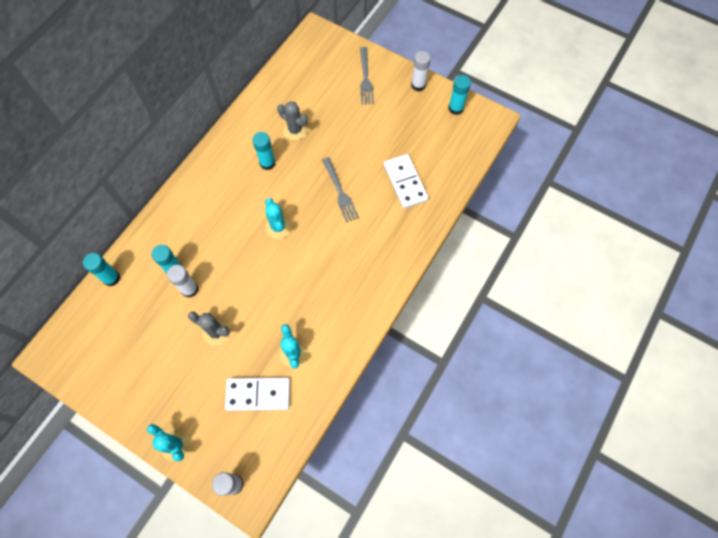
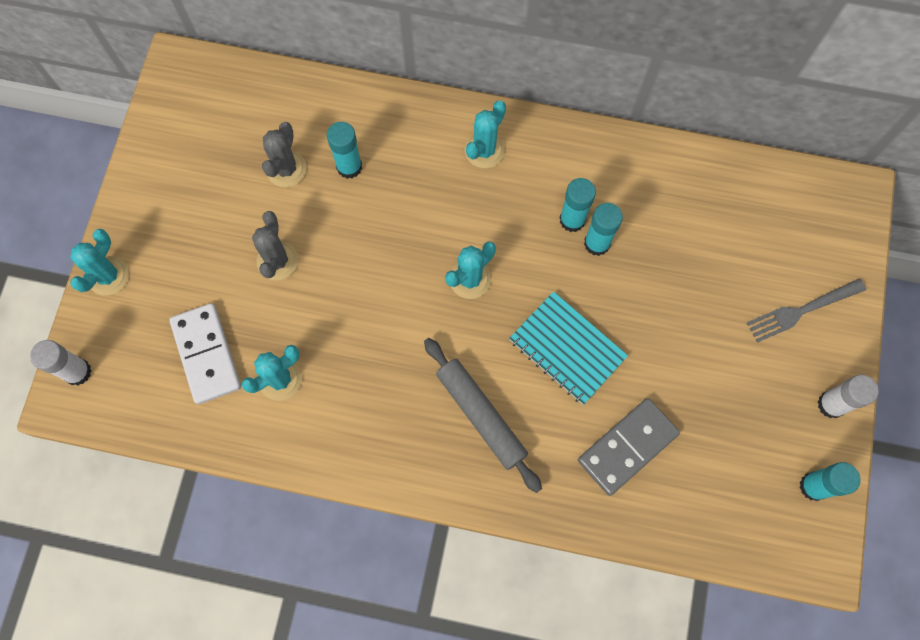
camera: 70 degrees right, 5 degrees up
(111, 278) = (309, 91): turquoise glue stick -> turquoise glue stick (597, 243)
(190, 289) = (328, 198): white glue stick -> none
(203, 193) = (484, 150): none -> turquoise cactus
(295, 130) = (649, 237): grey cactus -> grey cactus (286, 169)
(340, 192) = (567, 348): grey fork -> turquoise notebook
(360, 248) = (481, 416): none -> grey rolling pin
(405, 182) = (627, 447): white domino -> grey domino

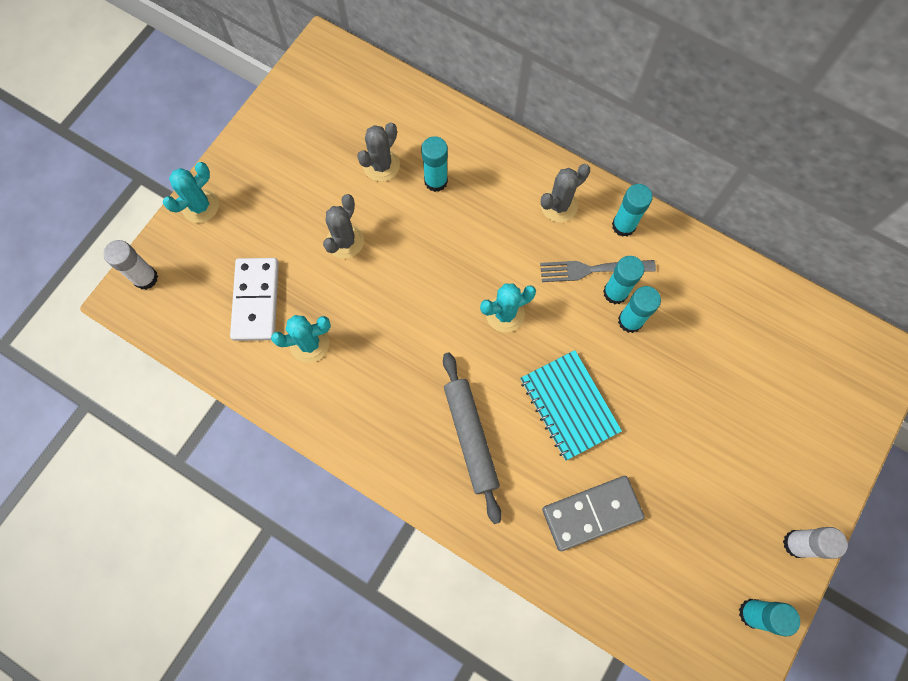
camera: 20 degrees right, 0 degrees up
(484, 150) = (559, 205): turquoise cactus -> grey cactus
(556, 149) = (623, 225): none -> turquoise glue stick
(802, 310) = (799, 447): grey fork -> grey fork (592, 270)

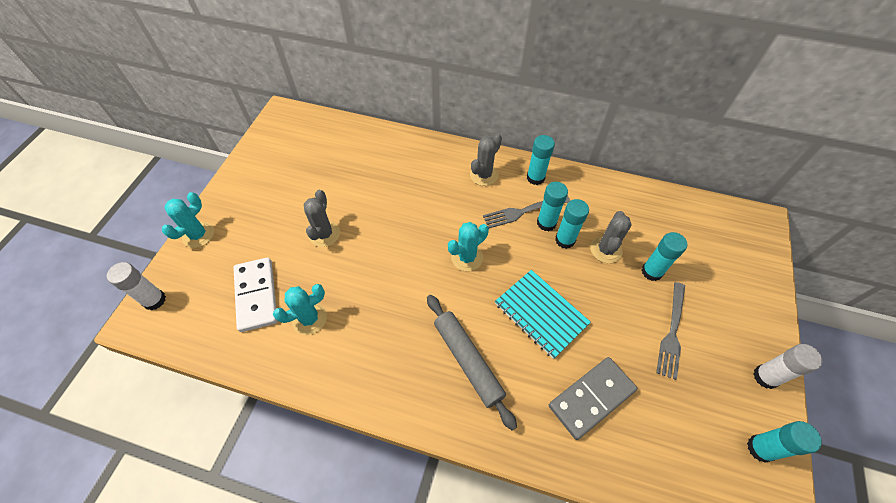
camera: 15 degrees left, 15 degrees down
(381, 165) = (342, 176): grey cactus -> grey cactus (606, 250)
(436, 181) = (387, 178): turquoise glue stick -> turquoise glue stick (651, 272)
(712, 466) = (672, 332): none -> grey fork

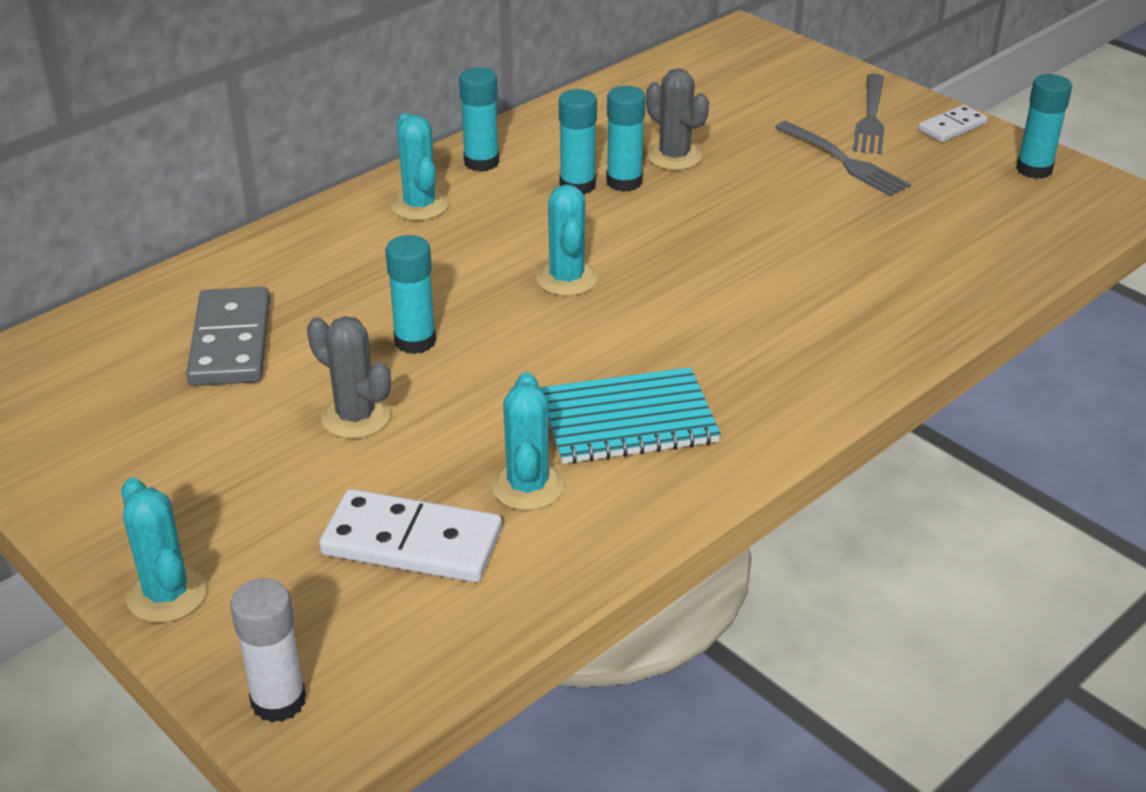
camera: 60 degrees left, 20 degrees down
(468, 361) = (751, 341): grey rolling pin -> none
(484, 175) = (419, 205): grey cactus -> turquoise cactus
(523, 211) = (534, 197): grey fork -> grey fork (871, 117)
(541, 314) = (729, 249): turquoise notebook -> turquoise notebook (628, 420)
(591, 398) = (888, 258): grey domino -> grey domino (230, 342)
(651, 272) = (743, 137): turquoise glue stick -> turquoise glue stick (415, 341)
(765, 377) = (952, 127): white glue stick -> white domino

